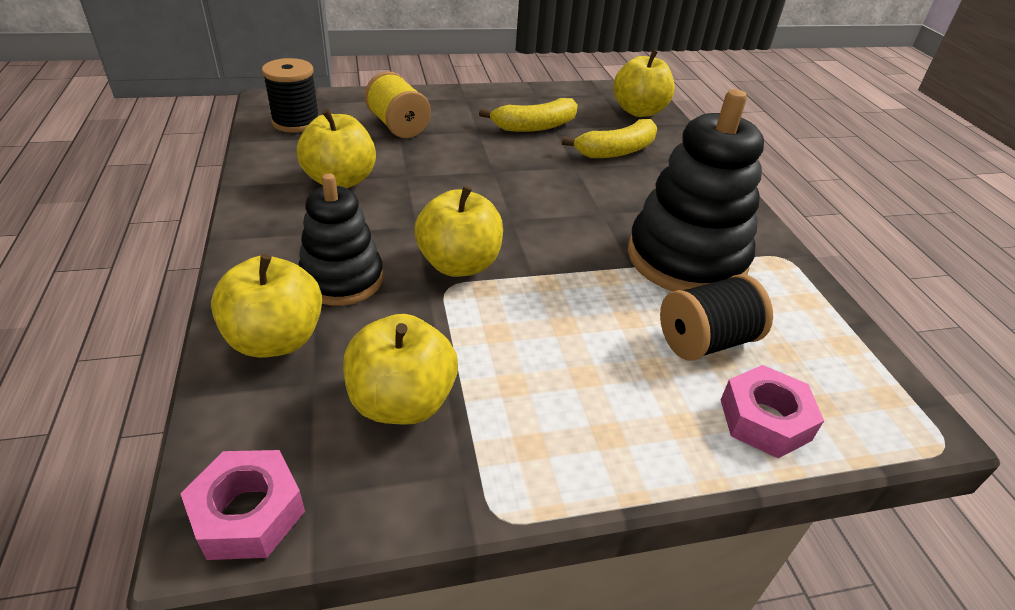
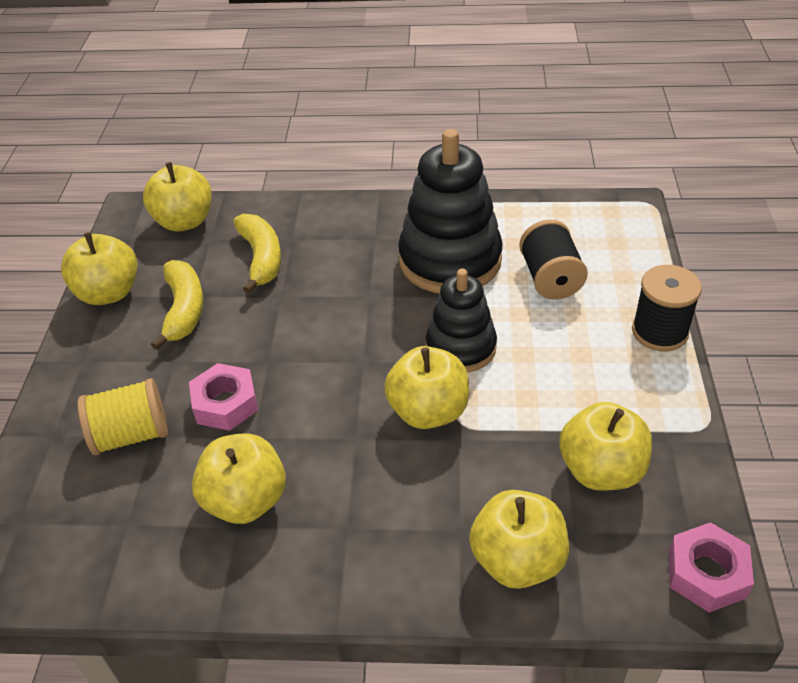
camera: 70 degrees left, 5 degrees up
(296, 122) = (72, 547): black spool -> black spool (659, 332)
(342, 279) = (435, 505): black stacking toy -> black stacking toy (461, 347)
(538, 95) = (108, 293): none -> yellow apple
(764, 419) = (627, 273): pink nut -> pink nut (225, 404)

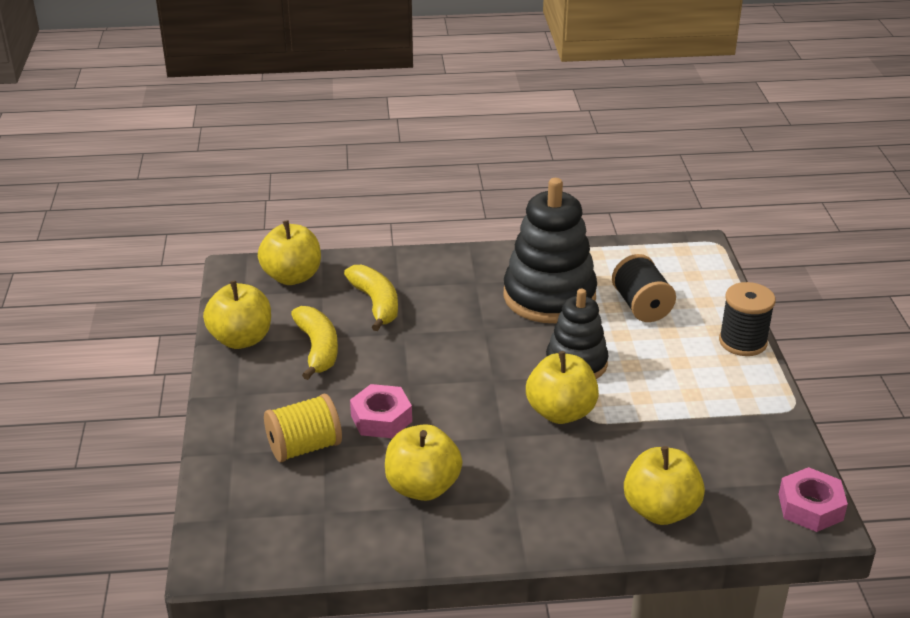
camera: 10 degrees left, 10 degrees down
(601, 470) = (714, 444): yellow apple -> none

